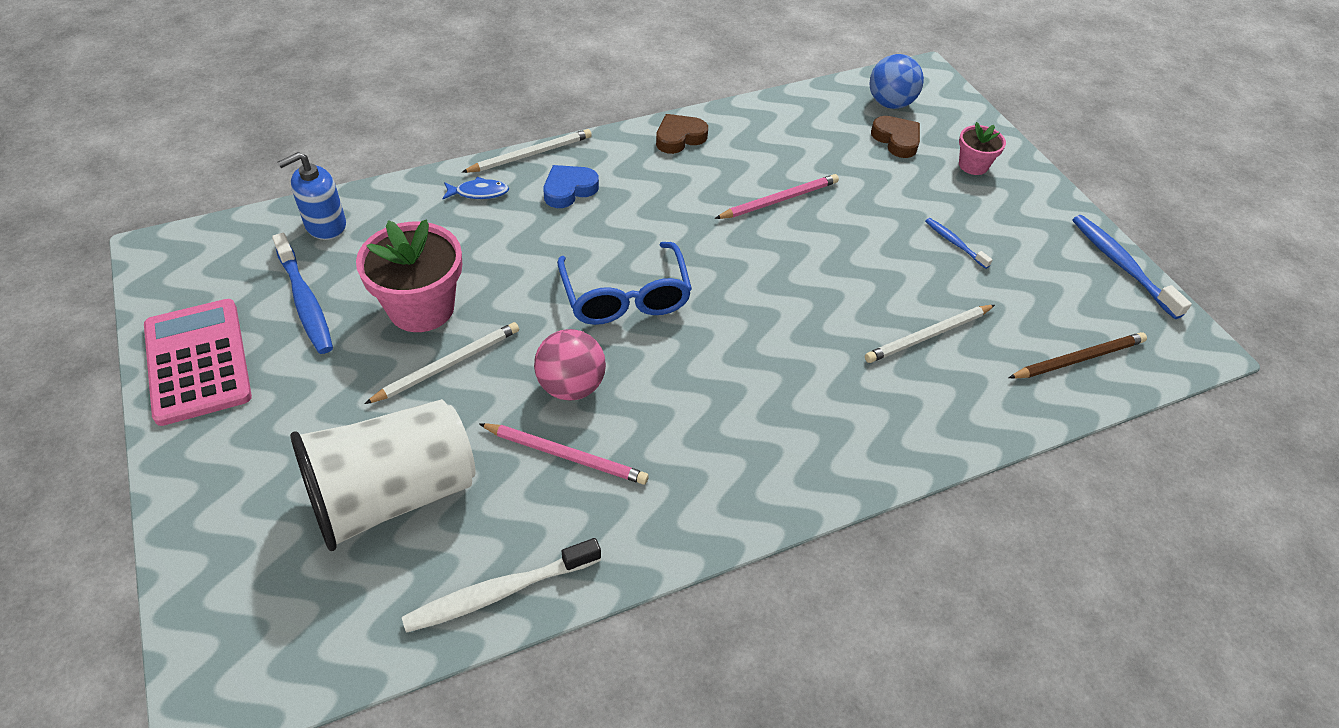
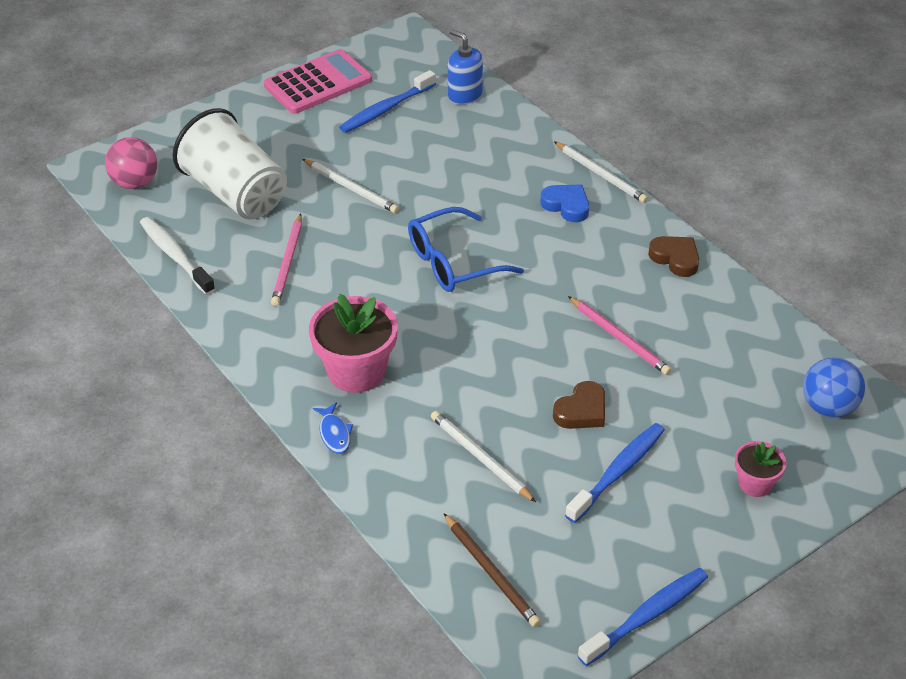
camera: 80 degrees right, 5 degrees down
(421, 308) = (400, 162): pink flower pot -> pink flower pot (356, 371)
(479, 193) = (537, 158): blue fish -> blue fish (334, 433)
(571, 386) = (351, 252): pink ball -> pink ball (135, 182)
(896, 140) = (764, 417): brown heart -> brown heart (581, 411)
(955, 243) = (617, 472): blue toothbrush -> blue toothbrush, size x1.81

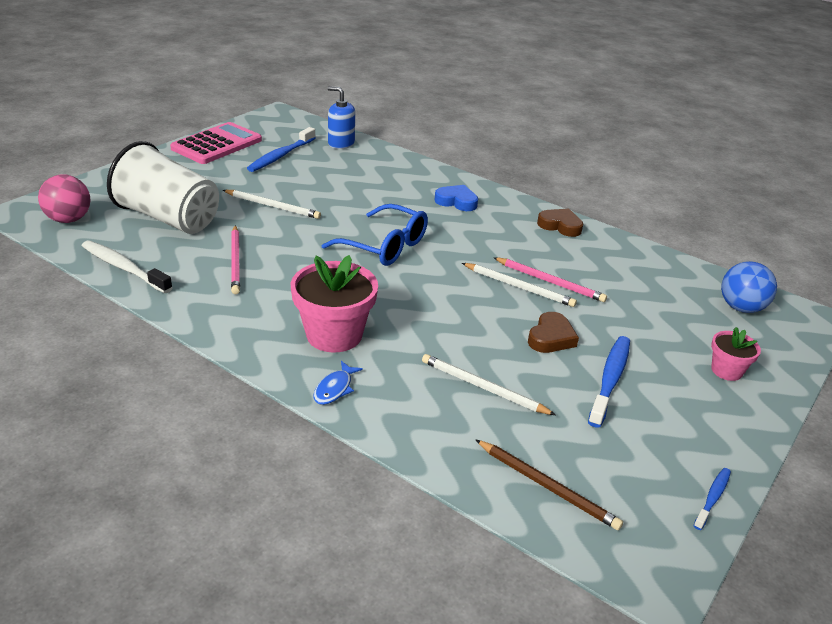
camera: 20 degrees left, 10 degrees down
(334, 433) = (334, 388): blue fish -> blue fish turned 60 degrees clockwise
(454, 262) = (384, 246): blue glasses -> blue glasses turned 105 degrees counterclockwise
(600, 174) = (471, 181): white pencil -> white pencil (518, 287)
(646, 616) = (712, 498): blue toothbrush -> blue toothbrush, size x0.55

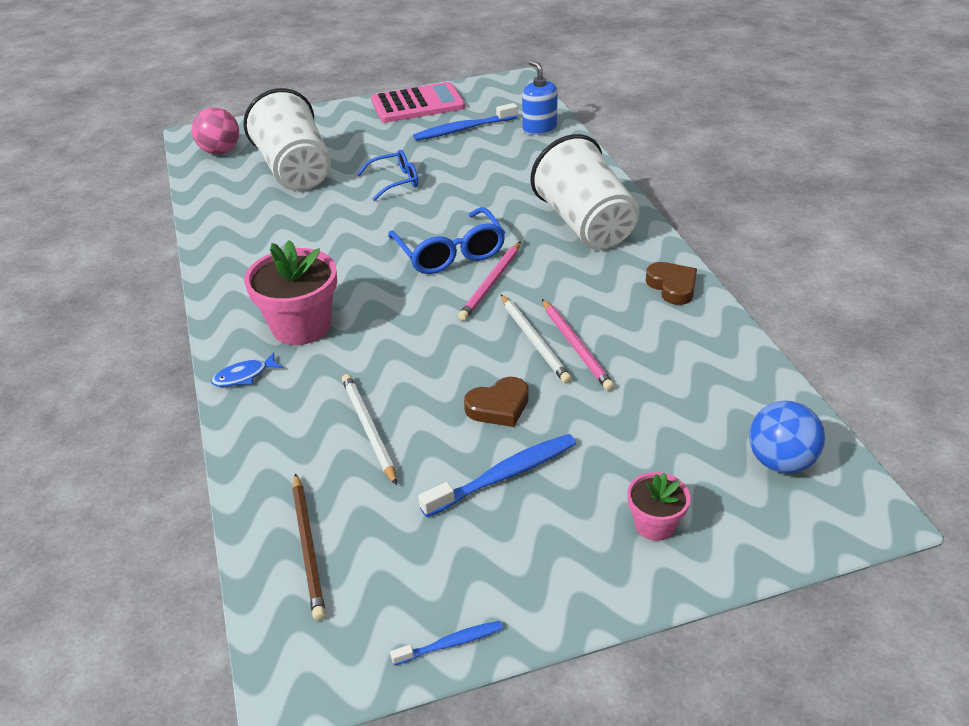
camera: 40 degrees right, 5 degrees up
(124, 268) = (212, 208): white toothbrush -> none
(235, 261) = (302, 228): pink pencil -> pink pencil (491, 283)
(272, 206) = (395, 181): white pencil -> blue glasses
(456, 201) = (585, 225): blue heart -> white cup

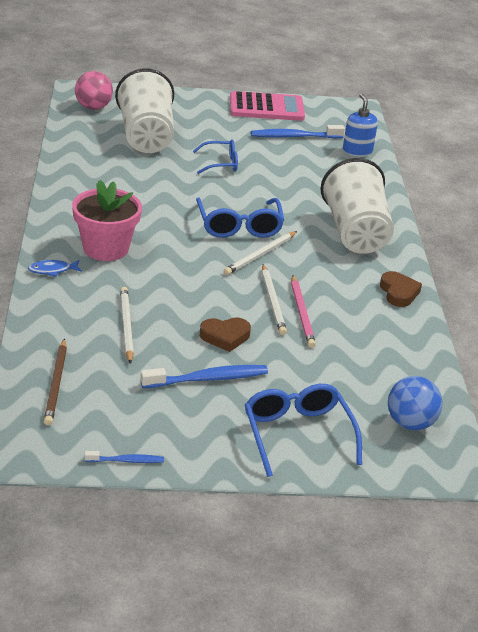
camera: 10 degrees right, 5 degrees down
(491, 283) = (260, 255): pink pencil -> white pencil
(654, 524) = (297, 435): pink flower pot -> blue glasses

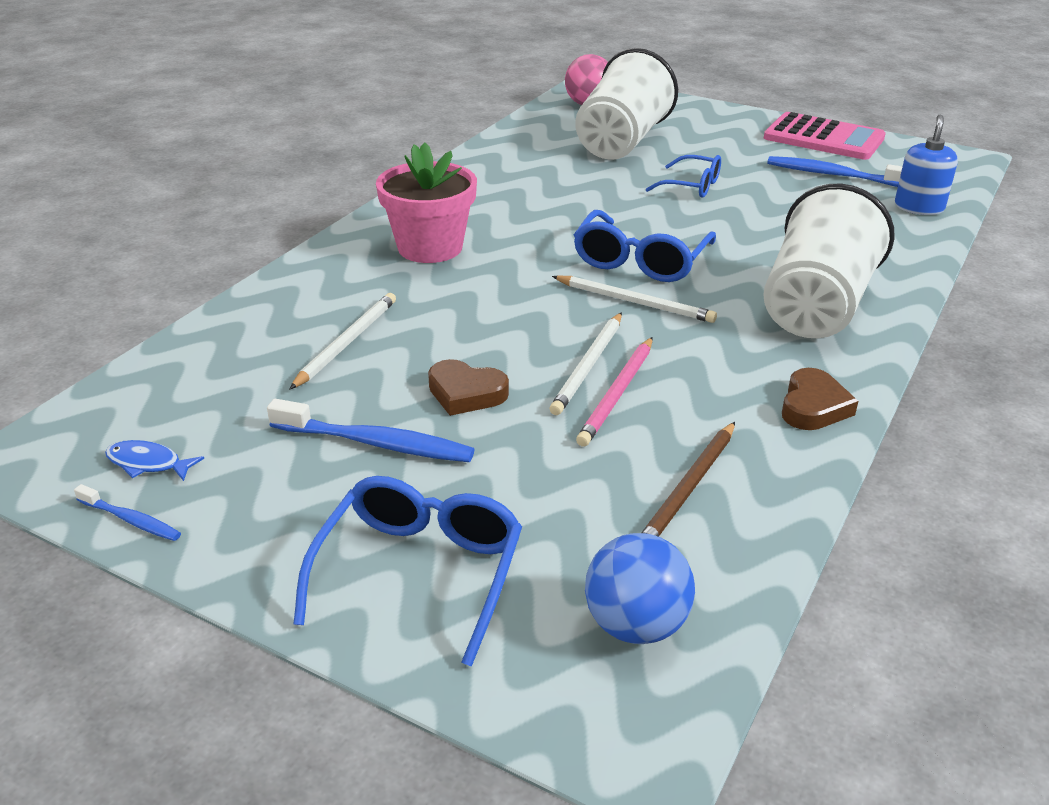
camera: 35 degrees right, 0 degrees up
(52, 270) = (335, 256): blue fish -> blue fish (148, 463)
(56, 384) = (174, 387): brown pencil -> brown pencil (689, 488)
(260, 255) = (634, 302): white pencil -> white pencil turned 135 degrees counterclockwise

